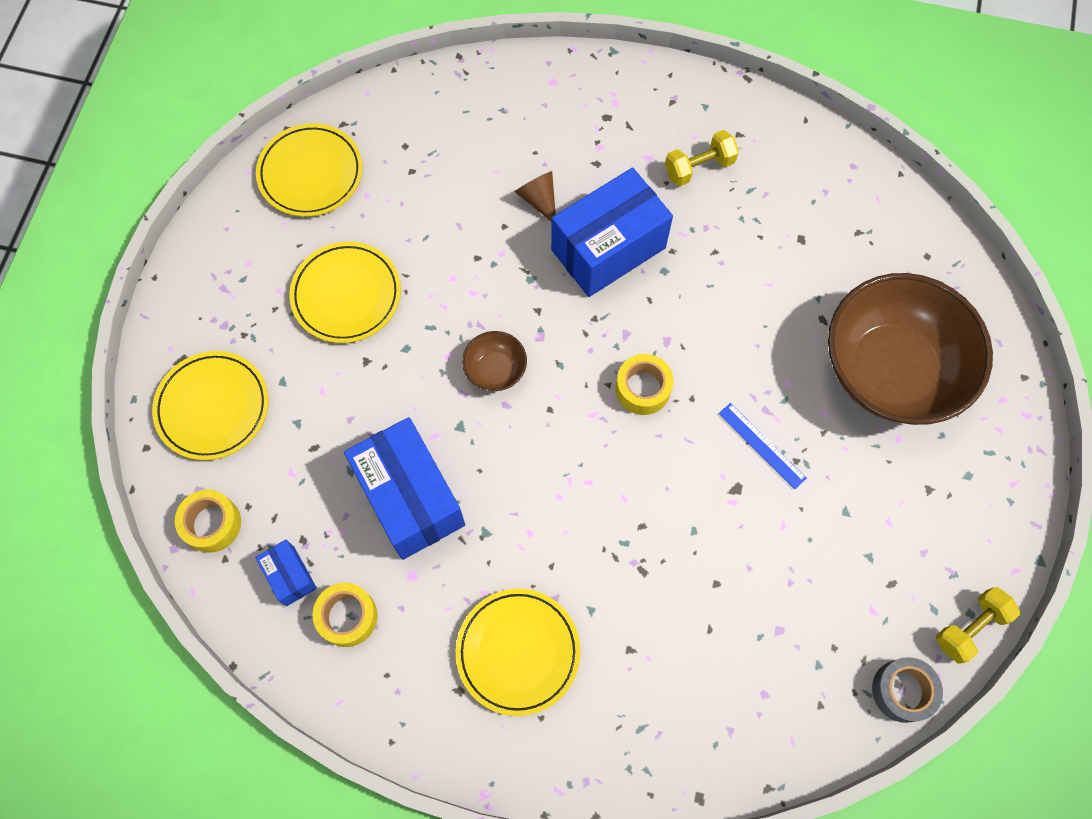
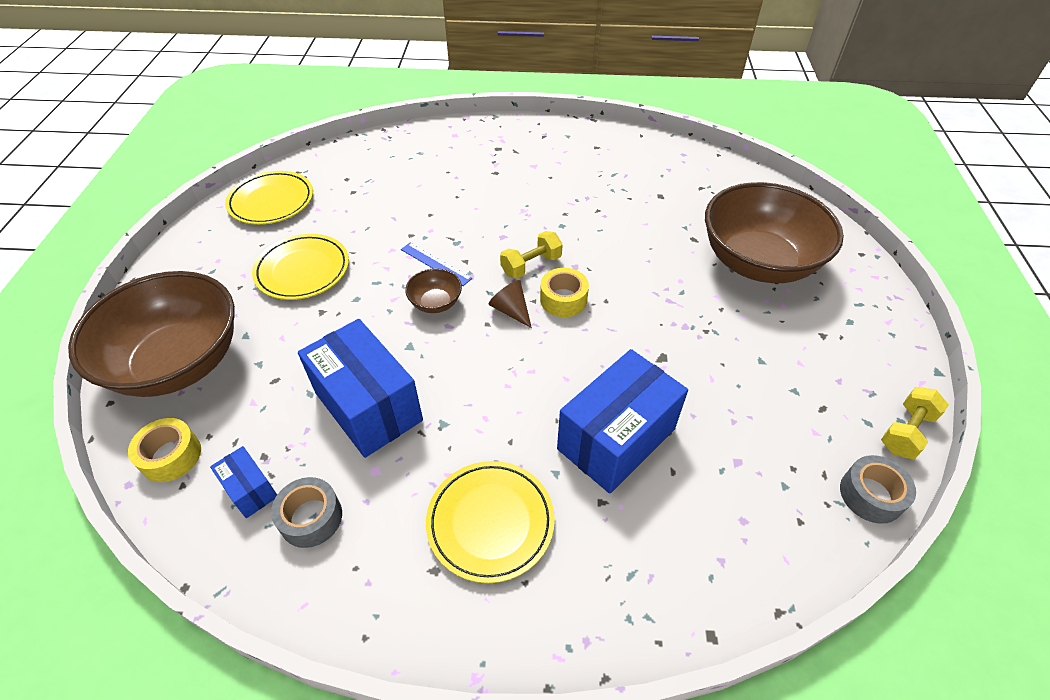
camera: 10 degrees left, 20 degrees down
(213, 407) = (179, 362): yellow plate -> brown bowl
(347, 616) = (311, 518): yellow tape -> grey tape
(539, 199) = (455, 196): brown cone -> brown cone (511, 310)
(608, 249) = (515, 218): blue box -> blue box (616, 439)
(699, 167) = (572, 166): yellow dumbbell -> yellow dumbbell (531, 265)
(762, 445) = (674, 324): blue ruler -> blue ruler (435, 264)

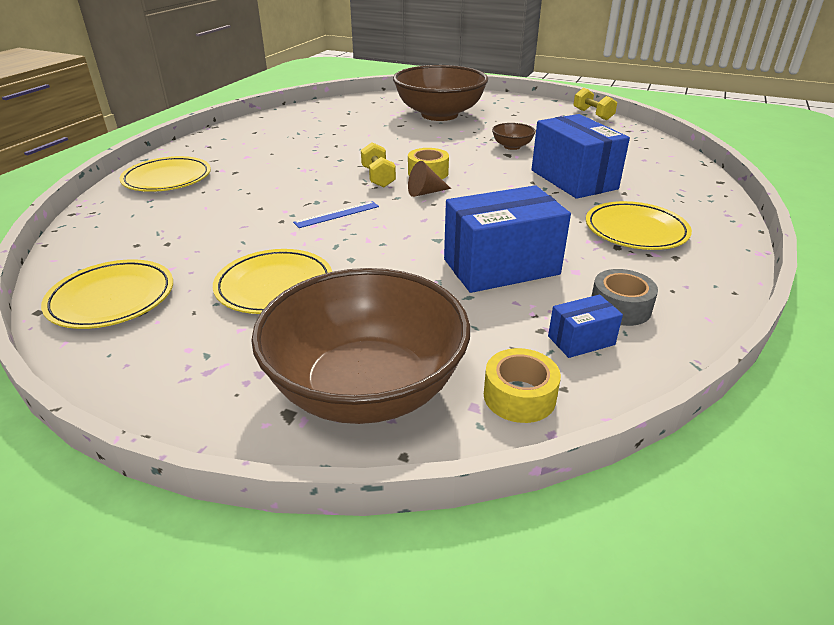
camera: 70 degrees left, 15 degrees down
(435, 303) = (390, 221): brown bowl -> brown bowl (512, 146)
(462, 144) = (167, 179): none -> yellow plate
(871, 495) = (632, 130): grey tape -> none

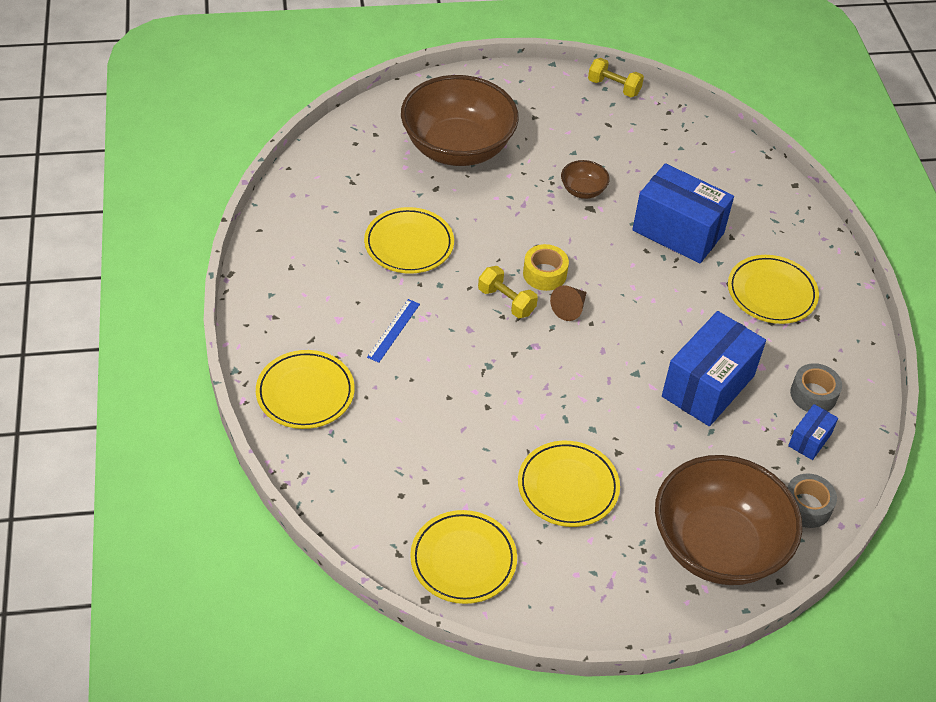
camera: 35 degrees left, 15 degrees up
(337, 214) = (525, 376): blue ruler -> blue ruler (393, 330)
(346, 140) = (409, 244): none -> yellow plate
(519, 396) = (806, 506): yellow tape -> grey tape

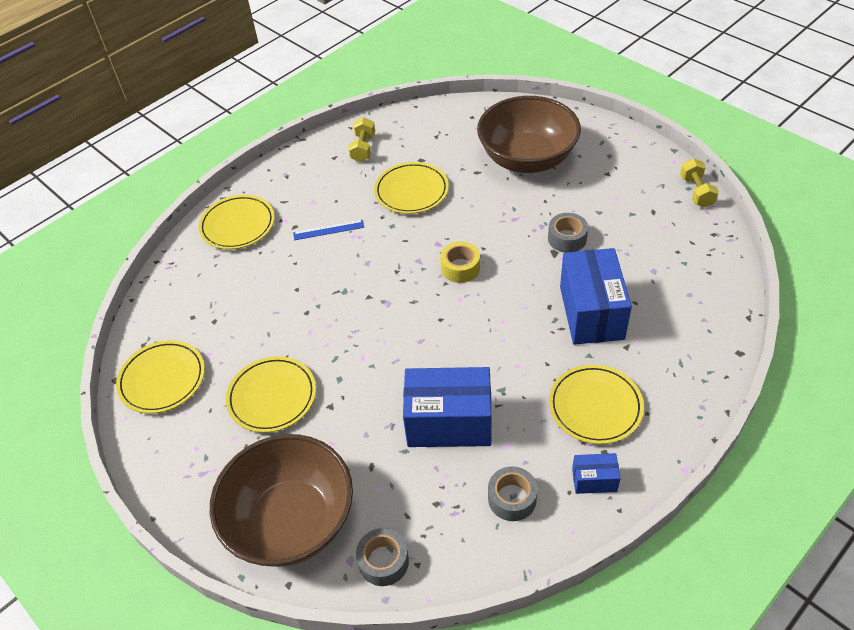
camera: 60 degrees right, 0 degrees up
(506, 301) = (412, 265): yellow dumbbell -> yellow dumbbell (363, 148)
(570, 308) = (442, 300): brown cone -> none
(583, 190) = (567, 238): brown bowl -> grey tape
(809, 440) = (458, 524): blue box -> blue box (594, 480)

